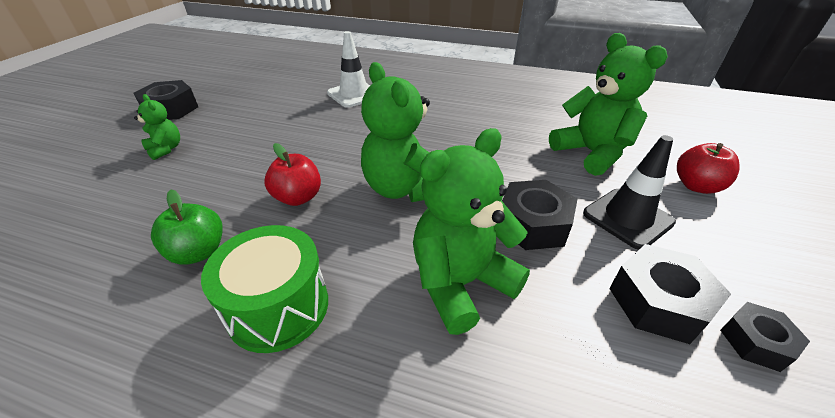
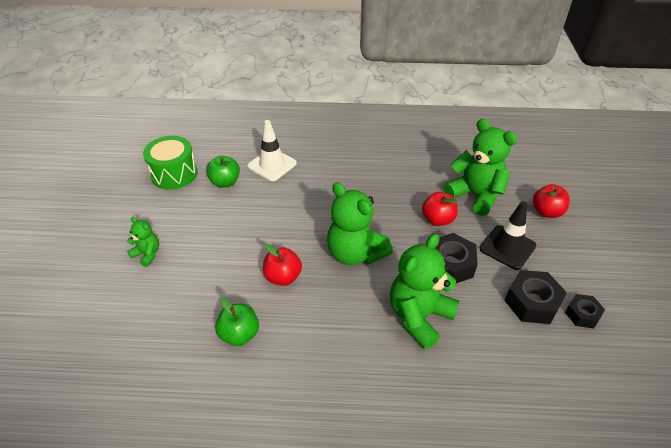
camera: 15 degrees left, 5 degrees up
(171, 109) = (117, 211): black nut -> none
(278, 307) = (316, 357): green drum -> green drum (174, 174)
(295, 101) = (225, 182): none -> green apple
(531, 170) = (437, 219): none -> red apple

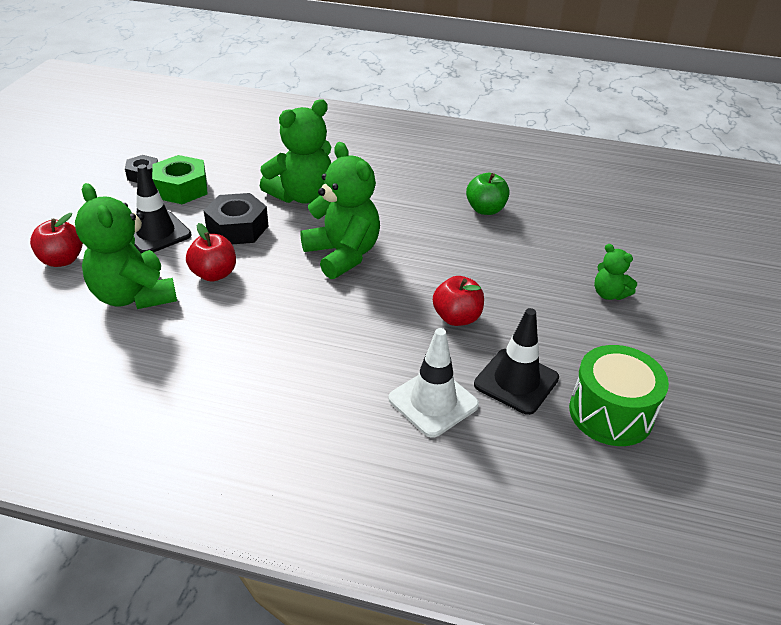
camera: 170 degrees left, 5 degrees down
(225, 182) = (516, 381): green apple -> black traffic cone
(283, 277) = (436, 246): red apple -> red apple (456, 318)
(532, 302) = (181, 188): black nut -> green nut

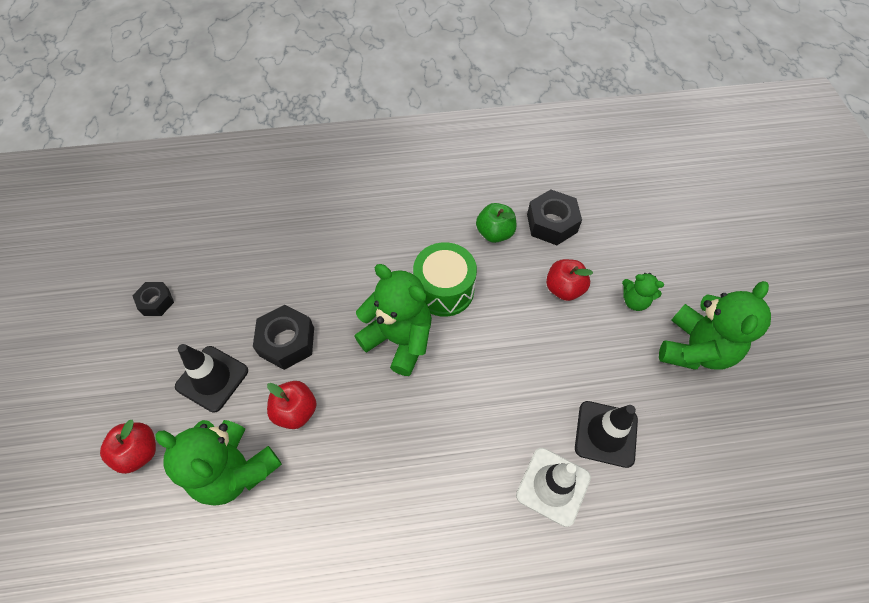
camera: 20 degrees left, 20 degrees up
(181, 188) = (205, 307): green nut -> none
(302, 196) = (325, 275): green teddy bear -> green teddy bear (694, 349)
(456, 318) = (529, 379): red apple -> red apple (564, 289)
(550, 217) = (551, 223): none -> black nut
(610, 413) = (688, 438): green drum -> green drum (444, 290)

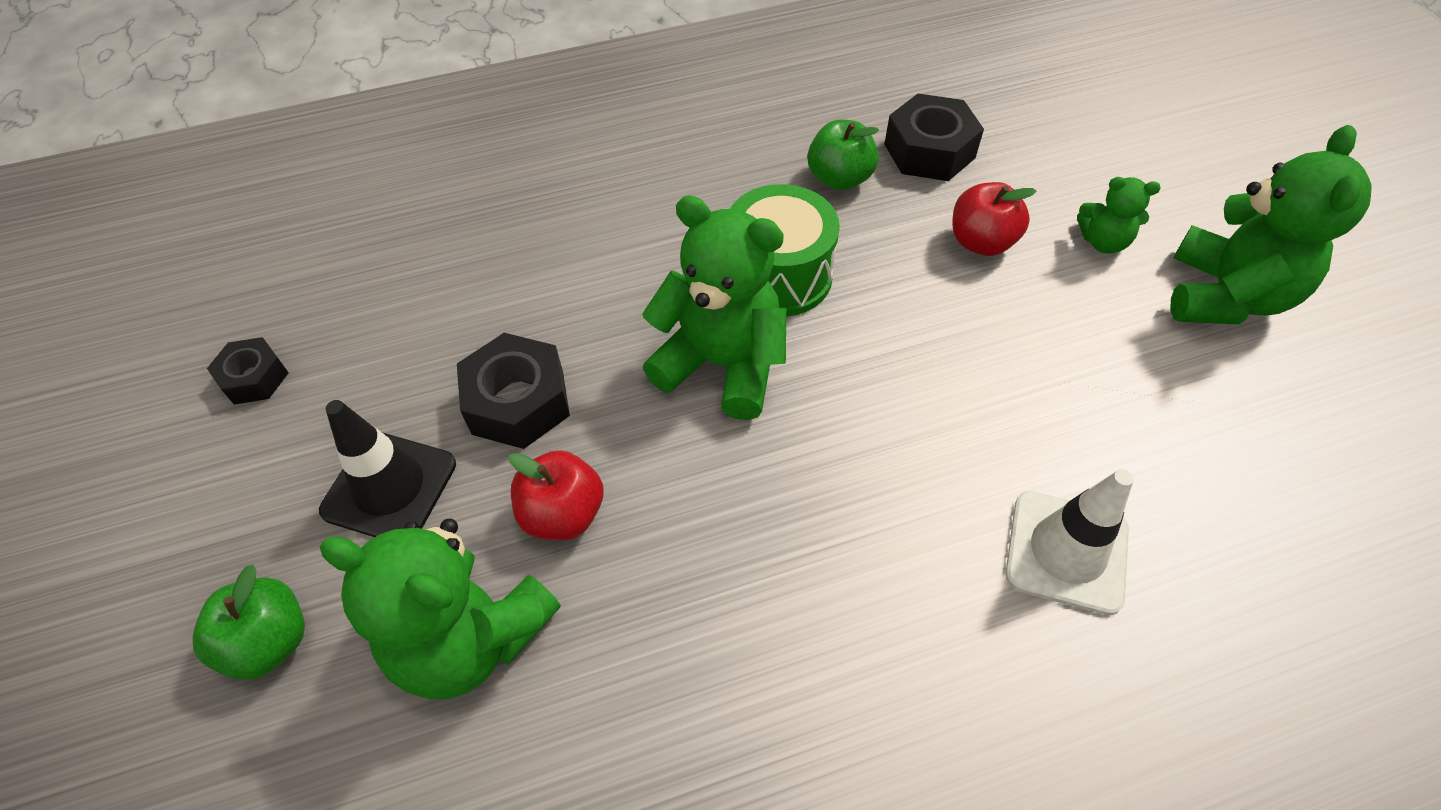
camera: 10 degrees left, 5 degrees down
(139, 452) = (269, 642): red apple -> green apple
(606, 434) = (1127, 450): black traffic cone -> none

